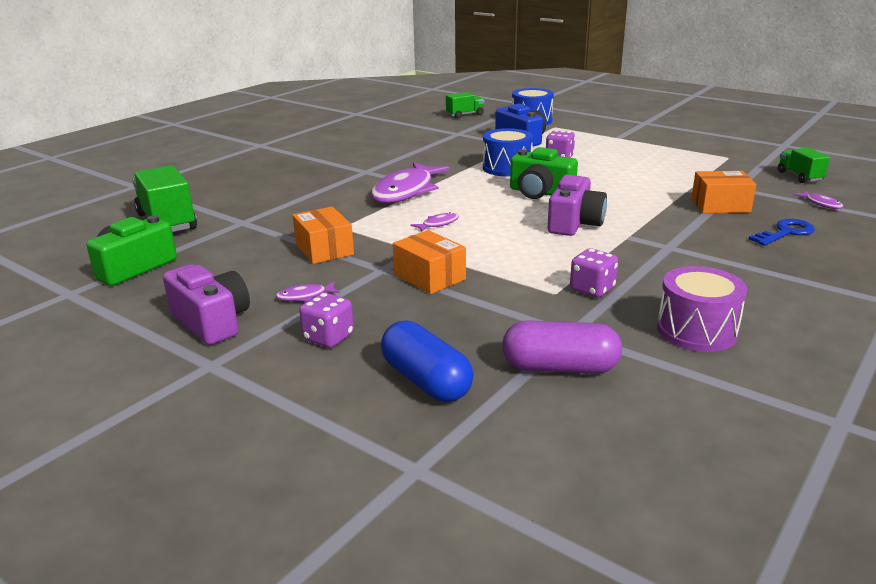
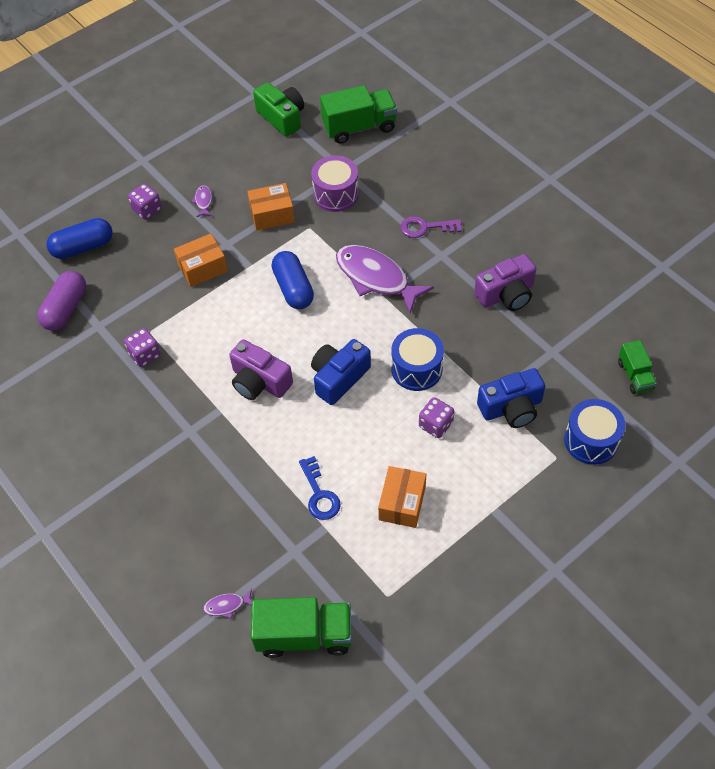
camera: 105 degrees right, 30 degrees up
(212, 322) = (190, 159): purple camera -> purple camera (506, 294)
(330, 179) = (425, 227): none -> purple key
(438, 224) = (293, 288): purple fish -> blue capsule
(540, 192) = (339, 378): green camera -> blue camera
(696, 330) = (69, 392): purple drum -> purple drum (336, 194)
(720, 205) = (255, 512): orange box -> orange box (402, 503)
(785, 233) = (179, 532): blue key -> blue key (319, 494)
(799, 176) = (304, 635): green truck -> green truck, size x1.75

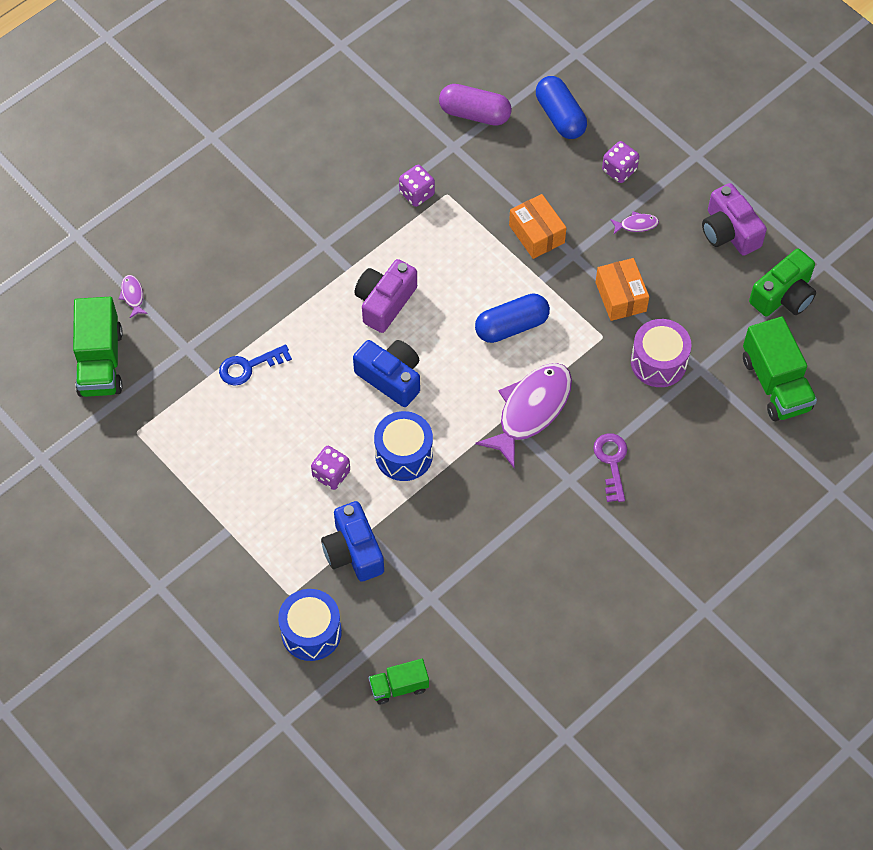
camera: 85 degrees right, 5 degrees up
(402, 503) = (237, 443): orange box -> none
(506, 294) = (513, 550): purple camera -> purple camera (729, 231)

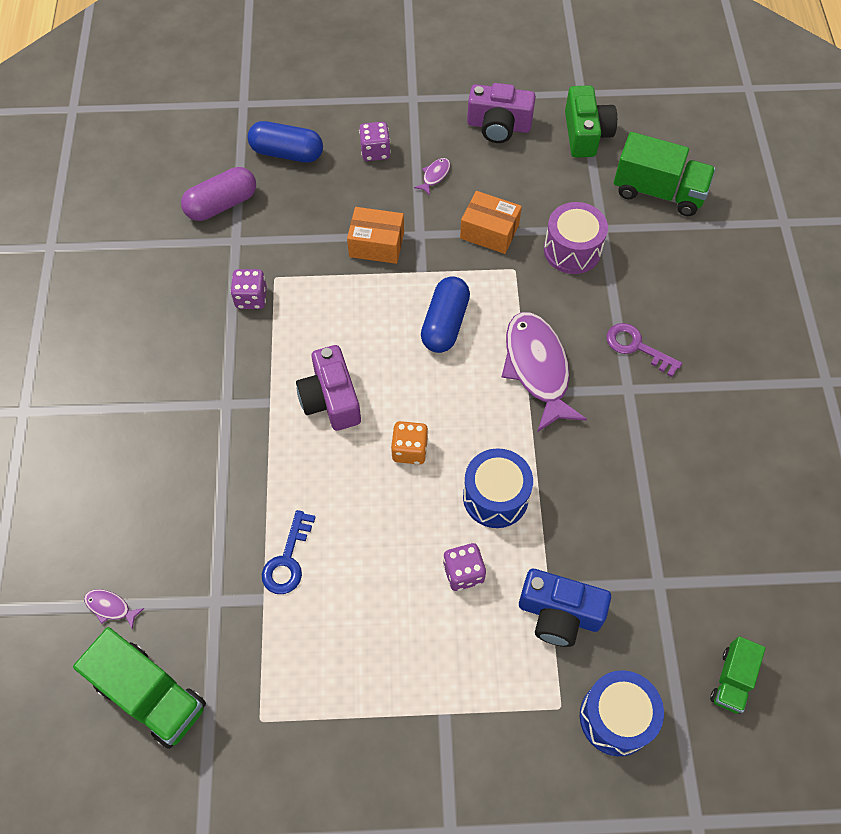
camera: 50 degrees left, 0 degrees up
(391, 378) = (409, 450): blue camera -> orange dice

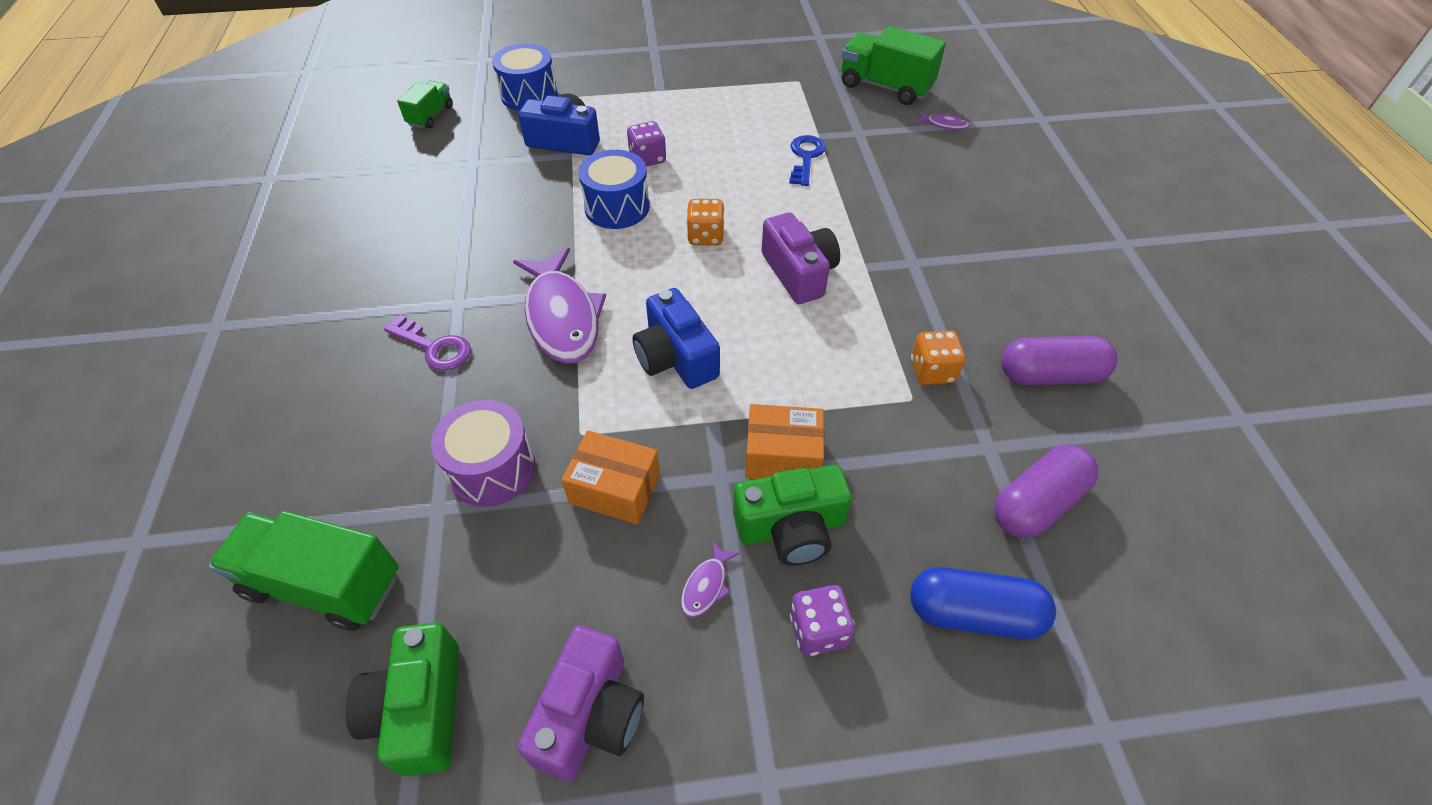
camera: 175 degrees right, 10 degrees down
(165, 288) = (1050, 375): none -> purple capsule
(251, 298) = (932, 371): purple dice -> orange dice
(380, 201) = (791, 528): none -> green camera
(445, 324) = (676, 357): blue capsule -> blue camera
(498, 126) = (590, 715): purple camera -> purple camera turned 105 degrees clockwise

